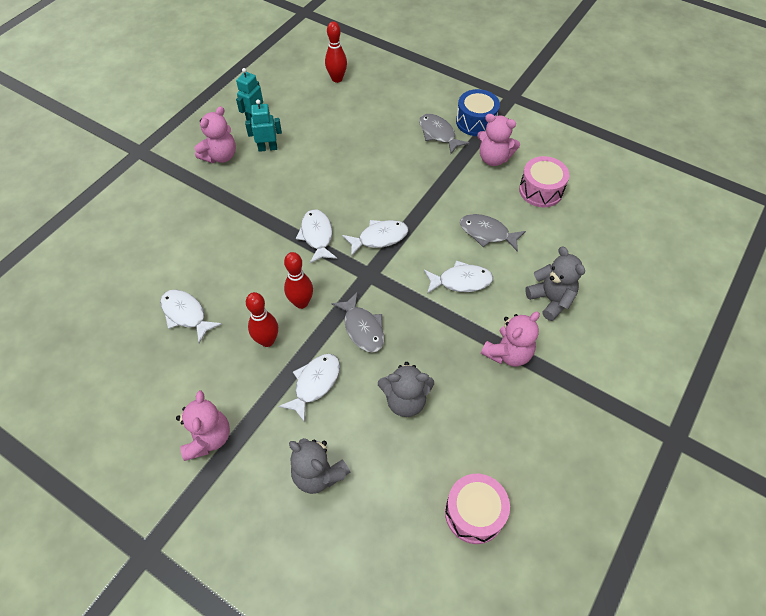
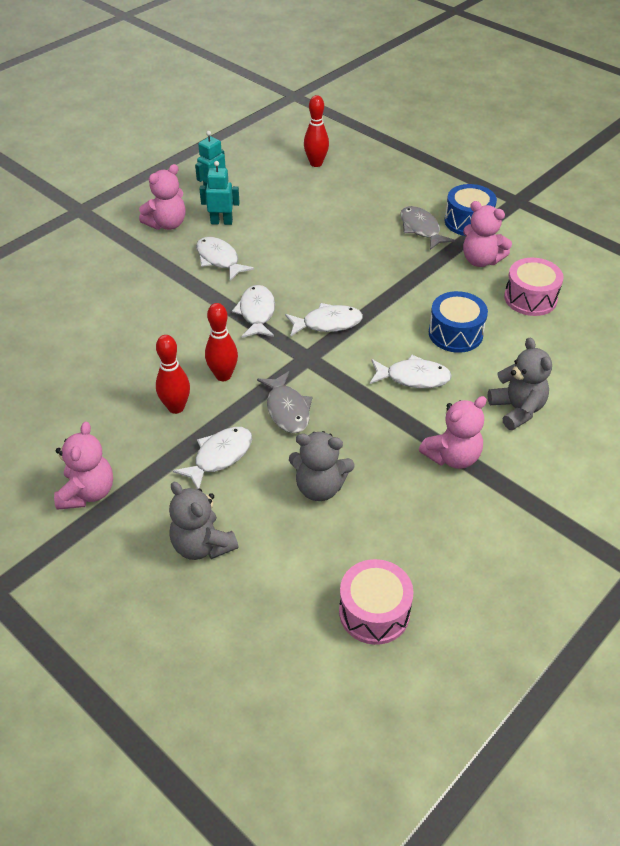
camera: 10 degrees right, 10 degrees down
(186, 314) = (92, 370): white fish -> white fish (219, 259)
(487, 233) = (455, 333): grey fish -> blue drum

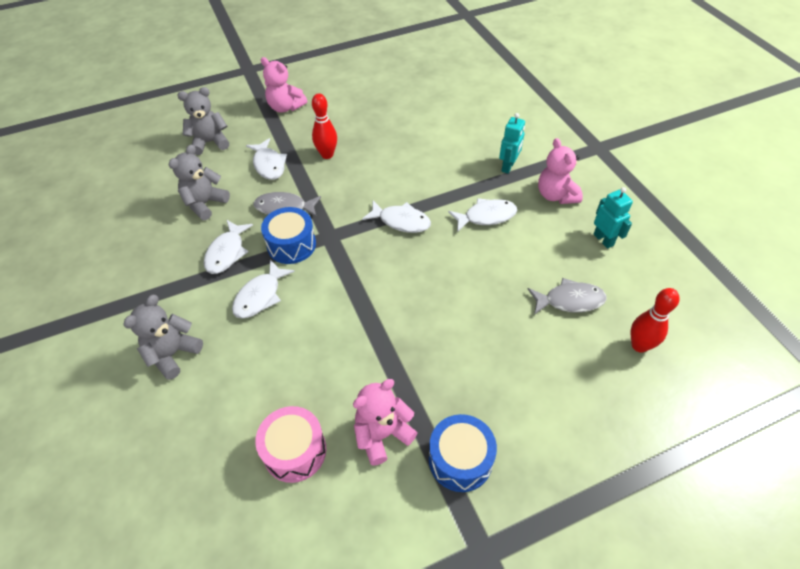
camera: 115 degrees right, 5 degrees up
(221, 222) = (545, 232): turquoise robot -> turquoise robot (508, 167)
(223, 375) = (342, 184): red bowling pin -> none
(328, 323) = (361, 262): white fish -> white fish (227, 252)
(374, 612) = (101, 199): pink drum -> none
(421, 229) = (466, 399): grey fish -> grey fish (570, 300)
(452, 457) = (167, 286): pink teddy bear -> none
(455, 333) = (289, 352): blue drum -> blue drum (291, 245)
(517, 409) = (173, 354): grey teddy bear -> grey teddy bear turned 120 degrees clockwise

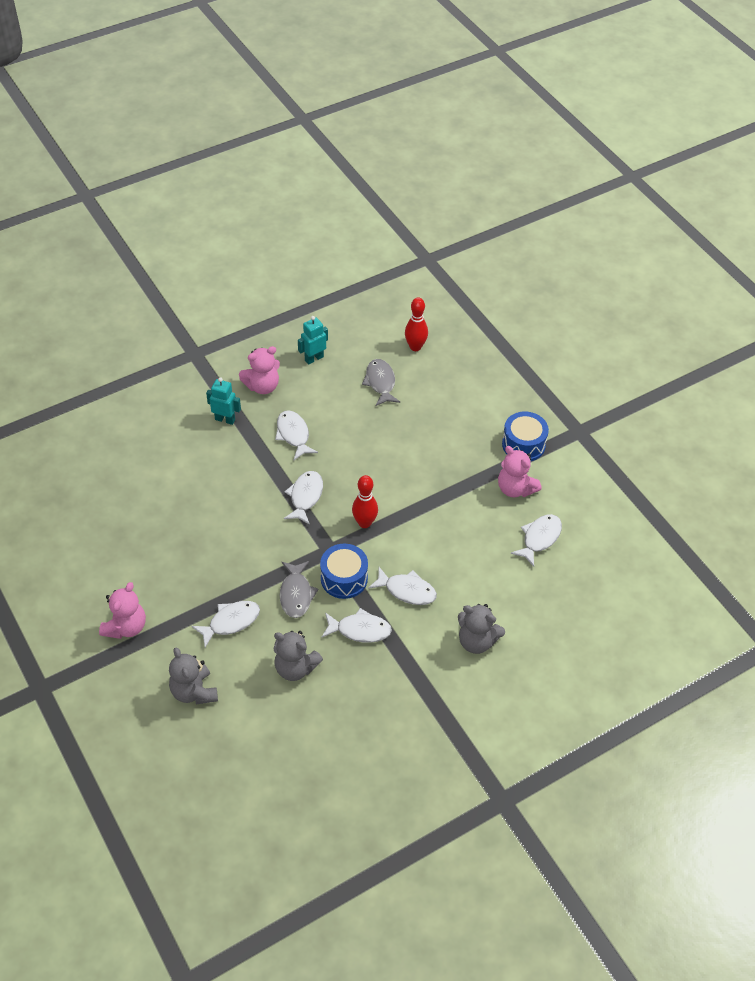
camera: 100 degrees left, 0 degrees up
(295, 451) = (539, 538): pink drum -> white fish
(327, 155) = (212, 570): red bowling pin -> red bowling pin (364, 523)

